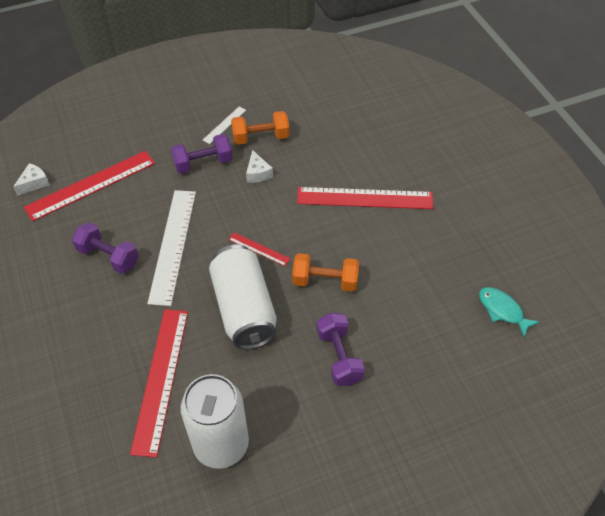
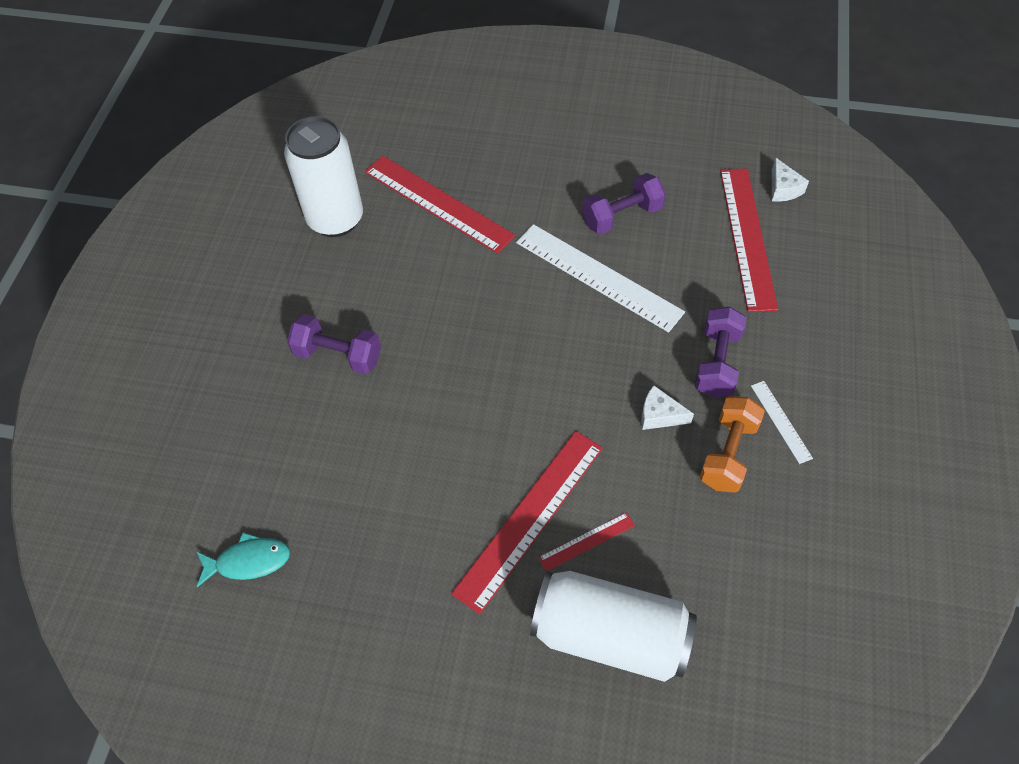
camera: 125 degrees right, 5 degrees up
(244, 308) = (463, 302): white can -> white can (610, 635)
(259, 249) = (533, 355): red ruler -> red ruler (587, 541)
(325, 281) = (438, 396): orange dumbbell -> none

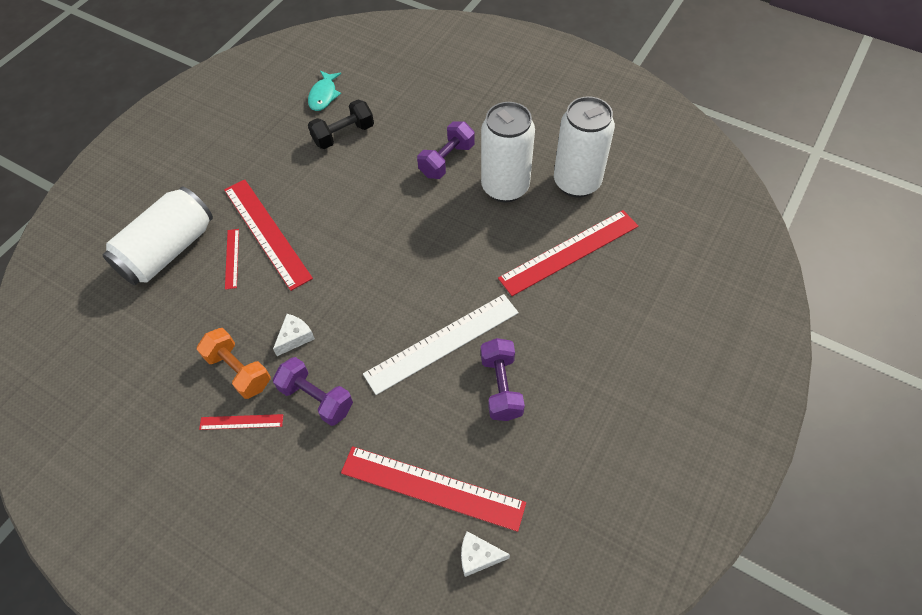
camera: 110 degrees right, 0 degrees up
(325, 497) = (343, 135): none -> black dumbbell
(364, 283) = (505, 187): none -> white can
(780, 421) = (241, 422): white ruler -> red ruler

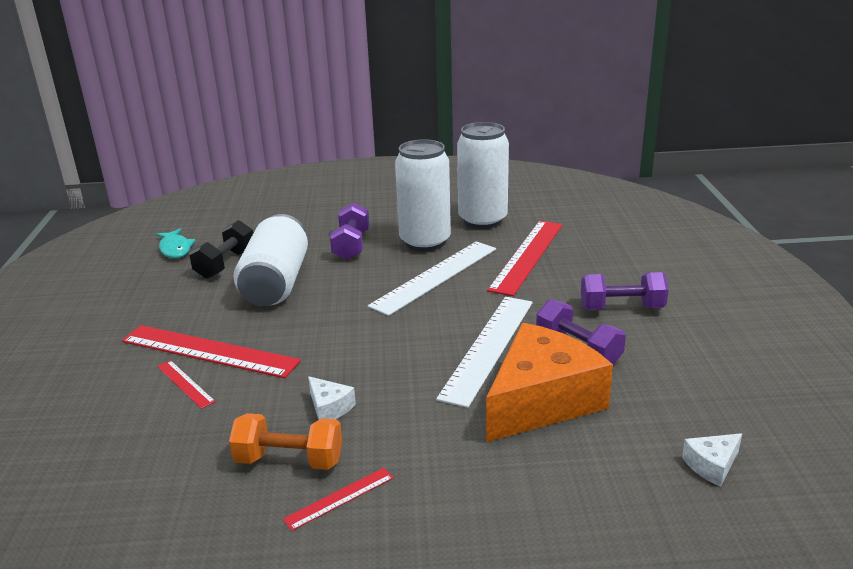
camera: 35 degrees left, 30 degrees down
(168, 250) = (91, 409): white can -> white can (276, 283)
(295, 337) = (329, 407): white cheese -> white cheese turned 135 degrees clockwise
(316, 398) = (407, 439): purple dumbbell -> purple dumbbell (621, 308)
(428, 421) = (542, 401): none -> orange cheese
(432, 488) = (606, 442): red ruler -> none
(476, 237) = (435, 276): none -> white ruler

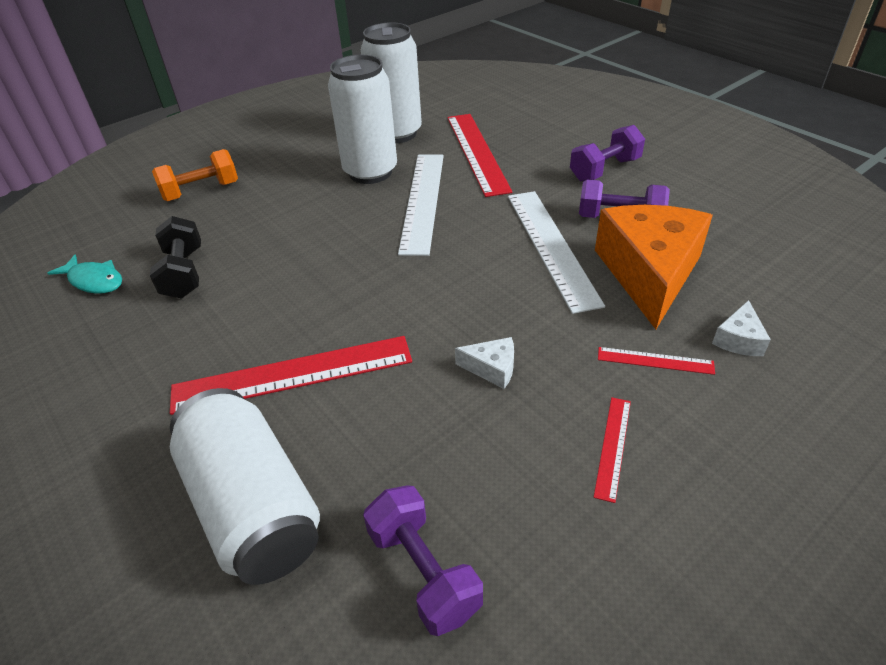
camera: 35 degrees left, 15 degrees up
(185, 384) = (313, 422): red ruler -> red ruler (655, 361)
(276, 283) = (271, 270): white can -> white can (253, 506)
(289, 460) = (524, 439): orange dumbbell -> orange dumbbell (201, 191)
(351, 245) = (301, 201): purple dumbbell -> purple dumbbell (423, 571)
(712, 465) = (814, 266): white cheese -> white cheese (738, 339)

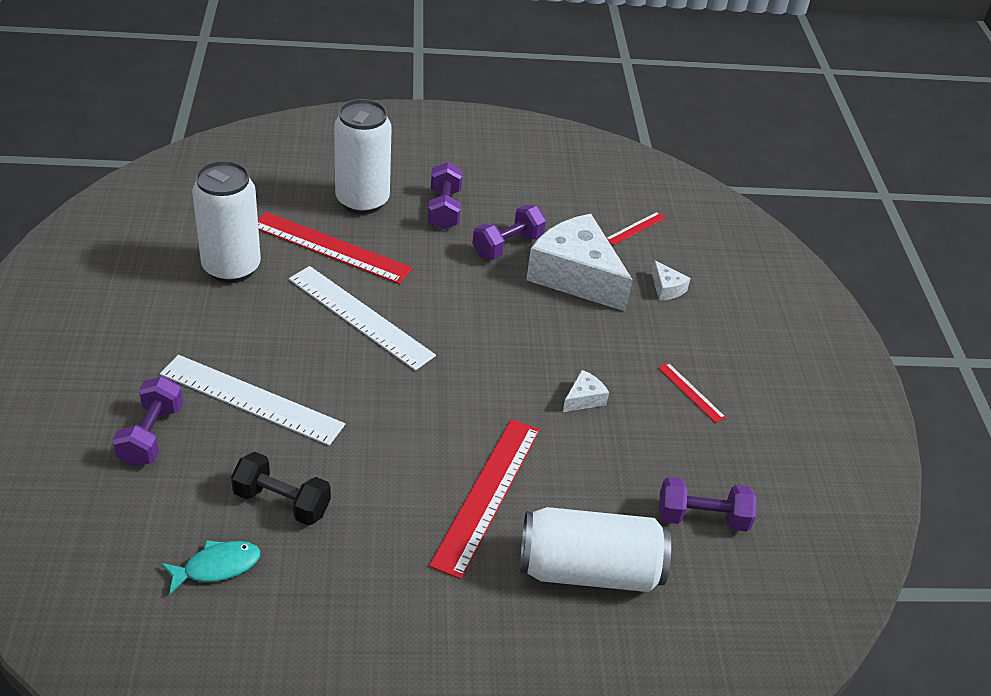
camera: 60 degrees left, 0 degrees up
(201, 191) = (151, 435): orange dumbbell -> purple dumbbell
(370, 172) = (274, 318): white can -> white can (362, 201)
(551, 246) = (499, 295): white ruler -> white ruler (251, 399)
(649, 273) = (576, 276): orange cheese -> white cheese
(655, 361) = (648, 330): red ruler -> red ruler (636, 228)

